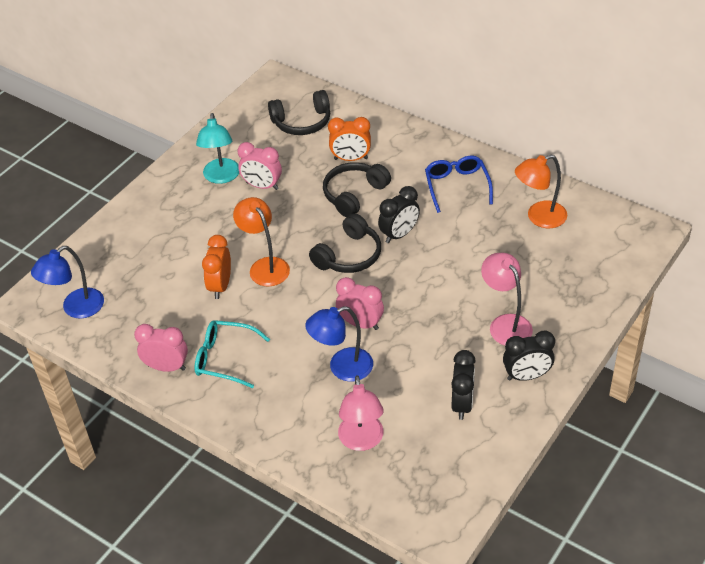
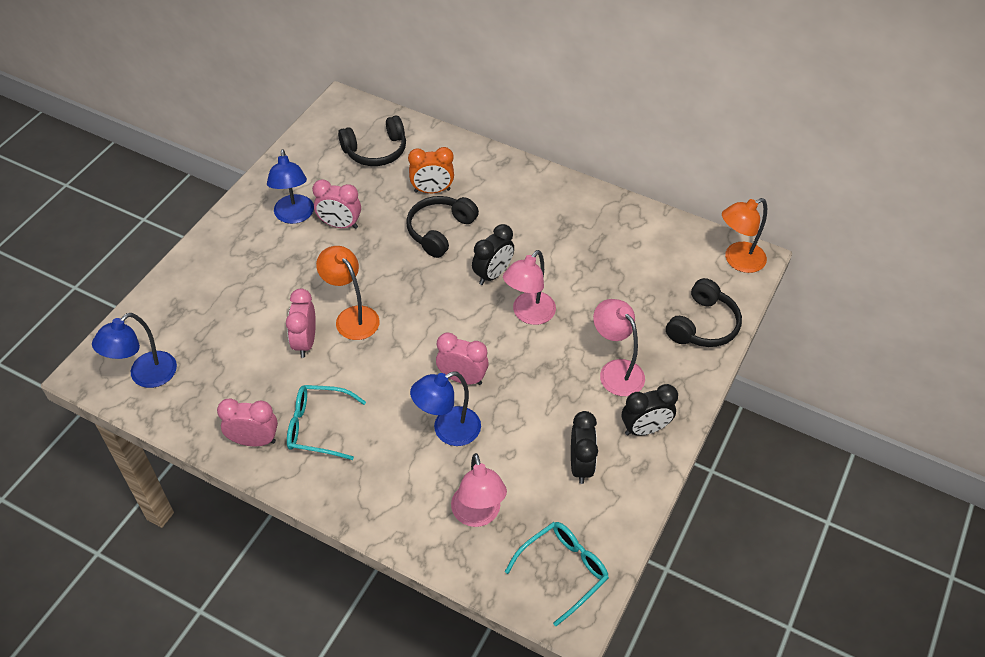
camera: 10 degrees left, 5 degrees up
(220, 286) = (305, 342): orange clock -> pink clock
(221, 177) = (294, 216): turquoise lamp -> blue lamp
(349, 255) = (442, 300): black headphones -> black headphones (703, 325)
(429, 271) = (528, 314): none -> pink lamp
(435, 493) = (563, 571): none -> turquoise glasses
(457, 186) = (547, 218): blue glasses -> none
(539, 217) = (636, 249): orange lamp -> orange lamp (737, 261)

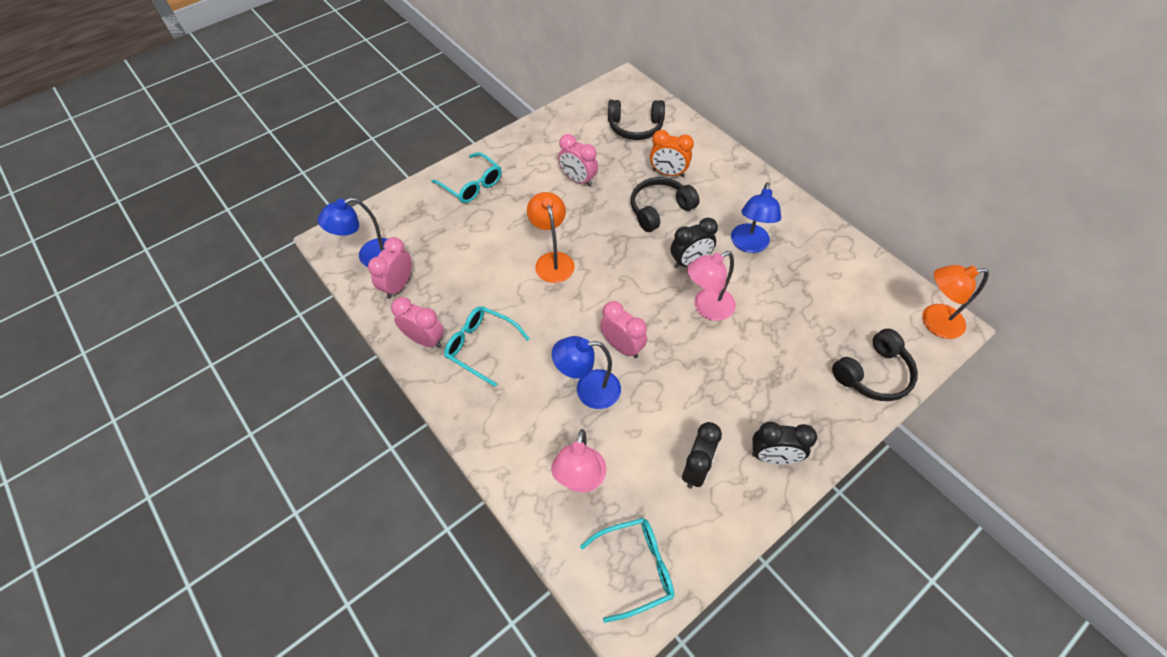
camera: 25 degrees right, 5 degrees up
(224, 264) = (472, 185): none -> turquoise glasses
(294, 216) = (545, 162): blue lamp -> blue lamp (749, 245)
(305, 342) = (504, 269): pink clock -> pink clock (398, 285)
(615, 371) = (767, 389): pink lamp -> none

